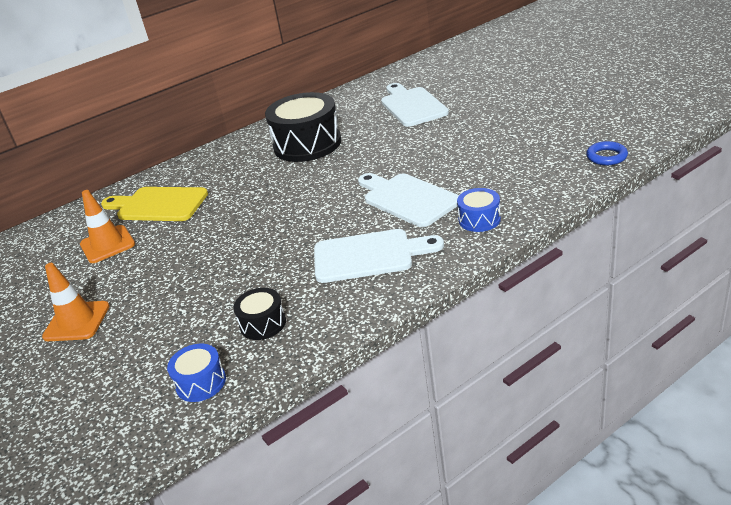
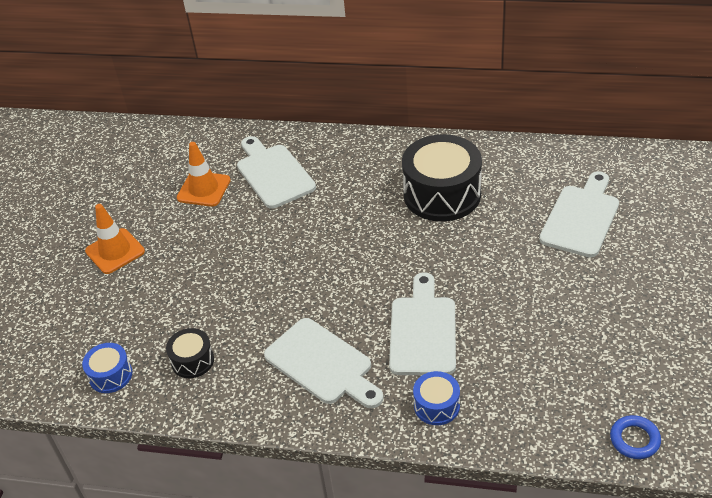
camera: 45 degrees right, 10 degrees up
(158, 205) = (273, 174): yellow cutting board -> white cutting board

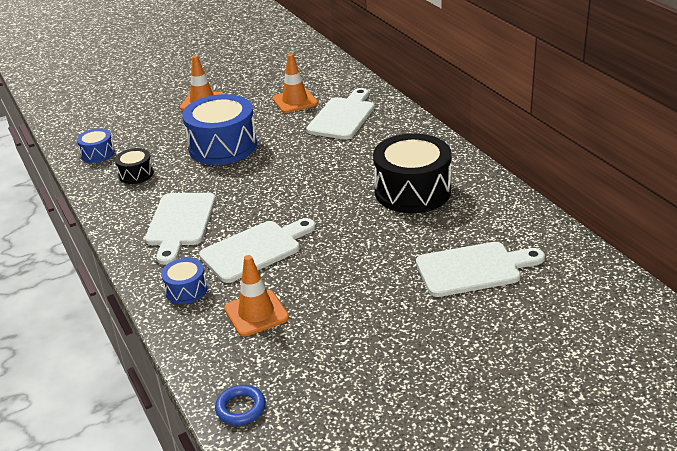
camera: 50 degrees right, 10 degrees down
(221, 274) = (223, 146): none -> blue drum
(517, 372) = (256, 313): none -> orange traffic cone

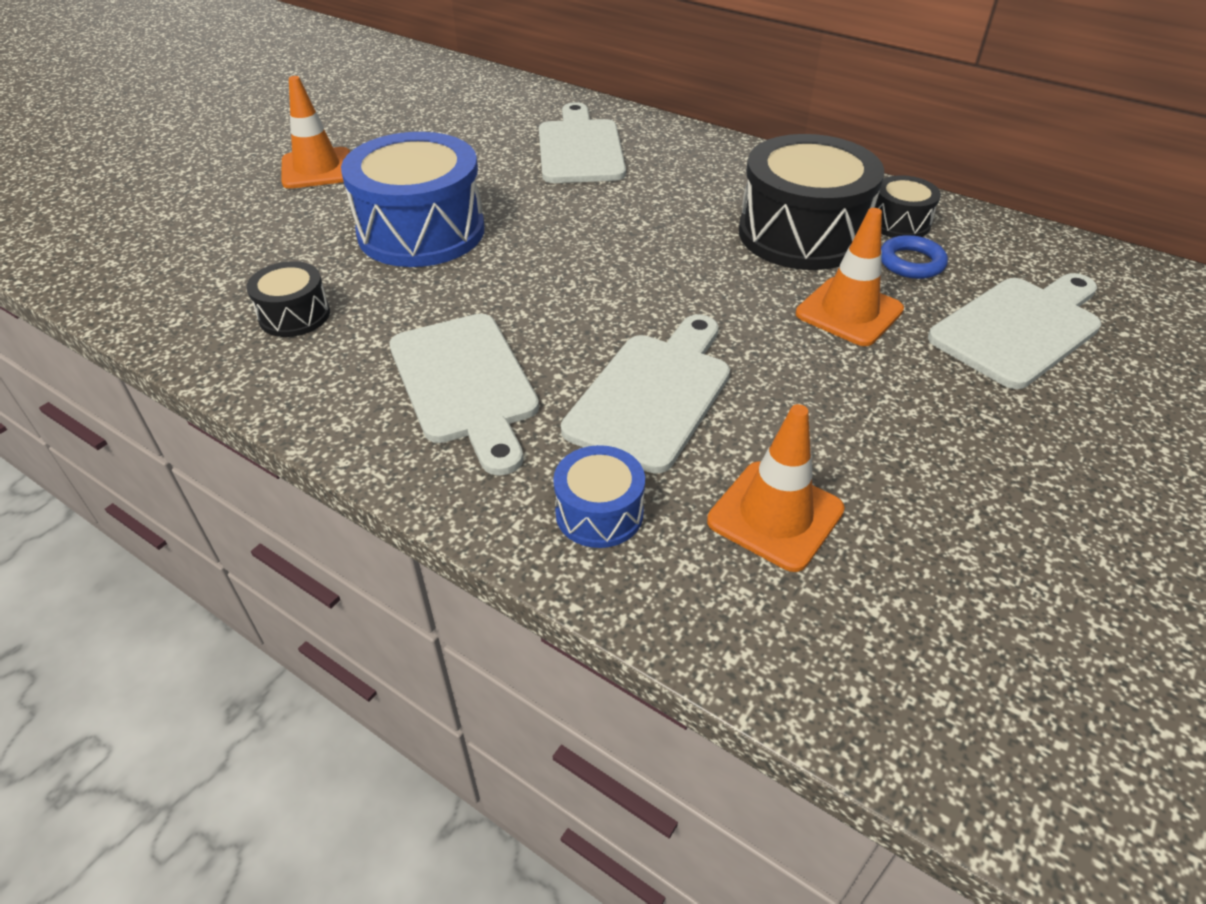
camera: 30 degrees left, 10 degrees up
(98, 153) = (179, 295): blue drum -> none
(241, 408) = (952, 734): blue ring -> blue ring (911, 262)
(295, 101) = (479, 140): orange traffic cone -> orange traffic cone (849, 312)
(475, 198) = (899, 223): none -> black drum

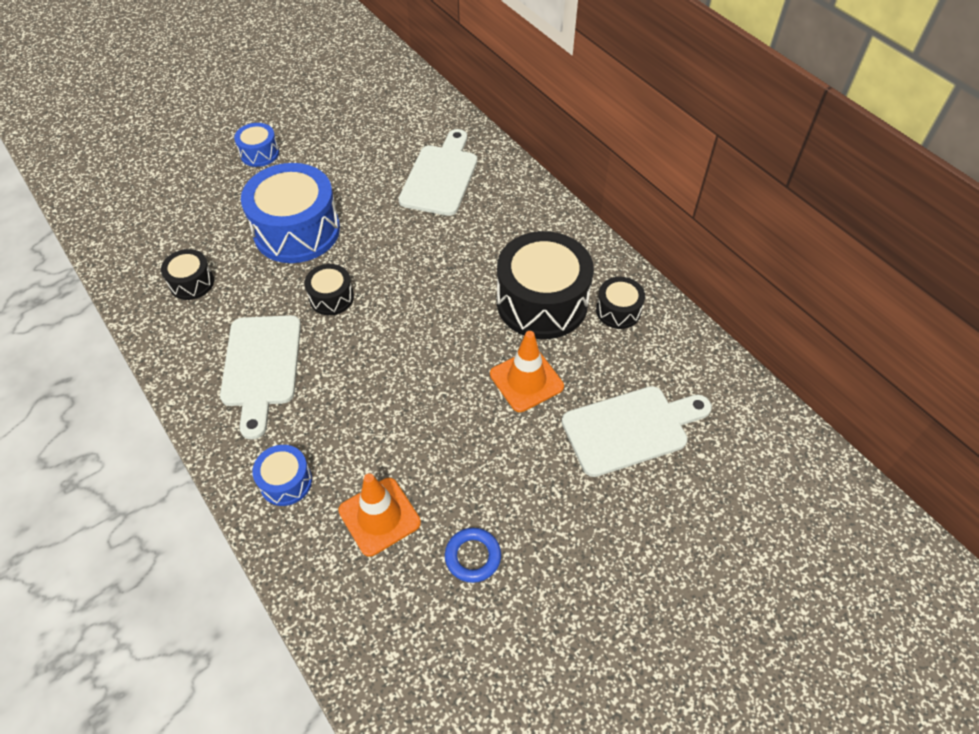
camera: 20 degrees right, 10 degrees up
(317, 169) = (259, 153): orange traffic cone -> blue drum
(519, 287) = (331, 298): none -> black drum
(653, 394) = (363, 408): white cutting board -> none
(911, 262) = (599, 350): blue ring -> blue ring (473, 557)

